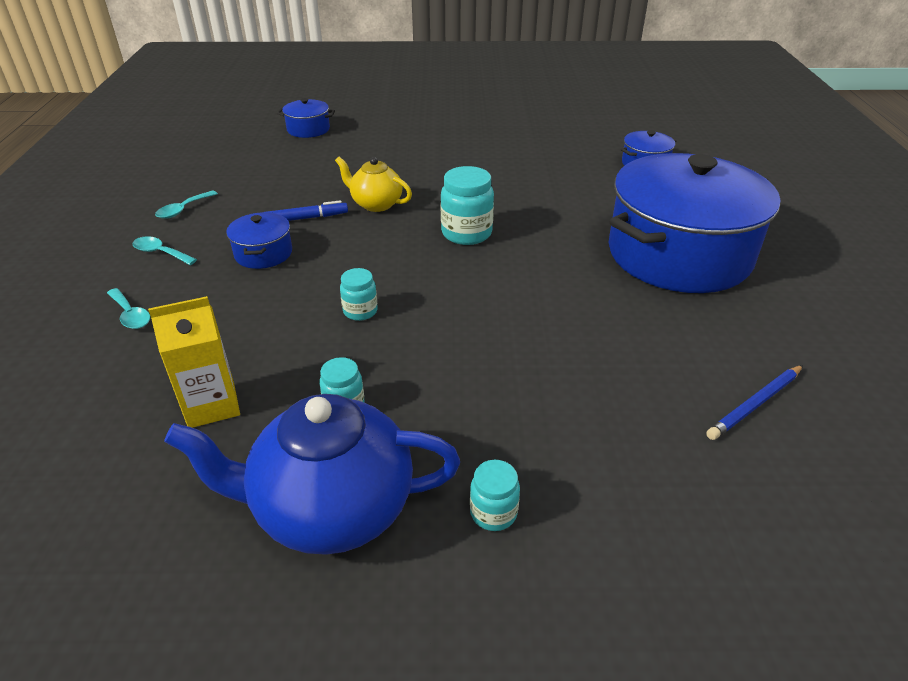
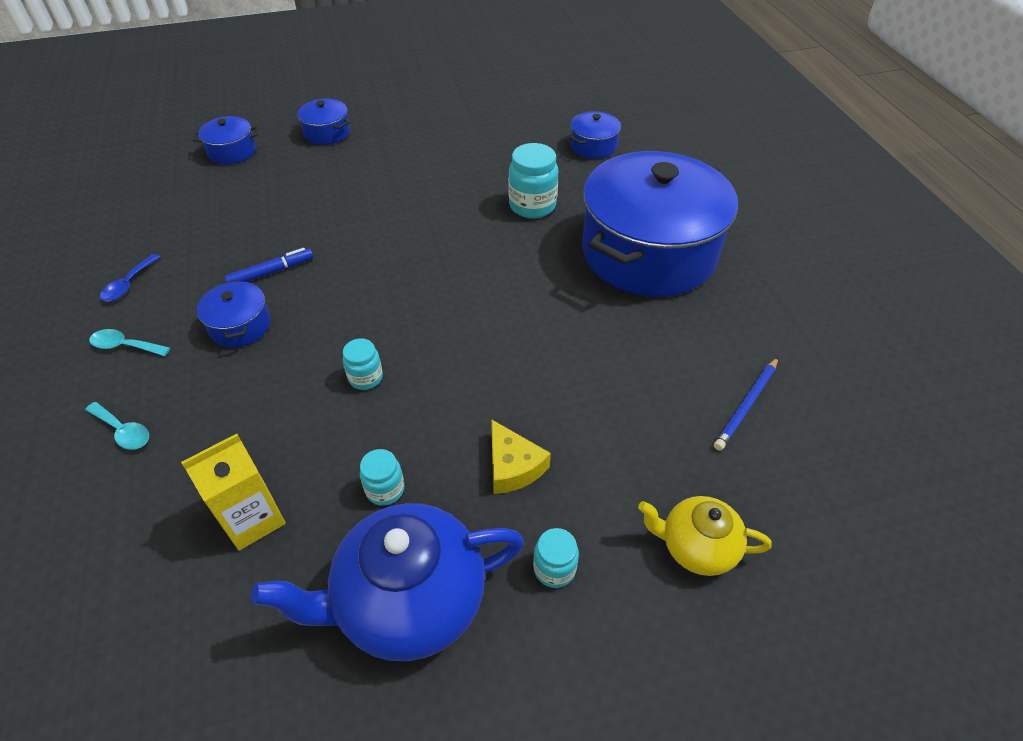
camera: 15 degrees left, 10 degrees up
(183, 210) = (128, 284): turquoise spoon -> blue spoon
(376, 204) = (339, 241): yellow teapot -> yellow teapot (696, 547)
(395, 126) = (327, 133): none -> blue pot
(466, 233) = (443, 263): turquoise jar -> turquoise jar (532, 205)
(479, 411) = (513, 466): none -> yellow cheese

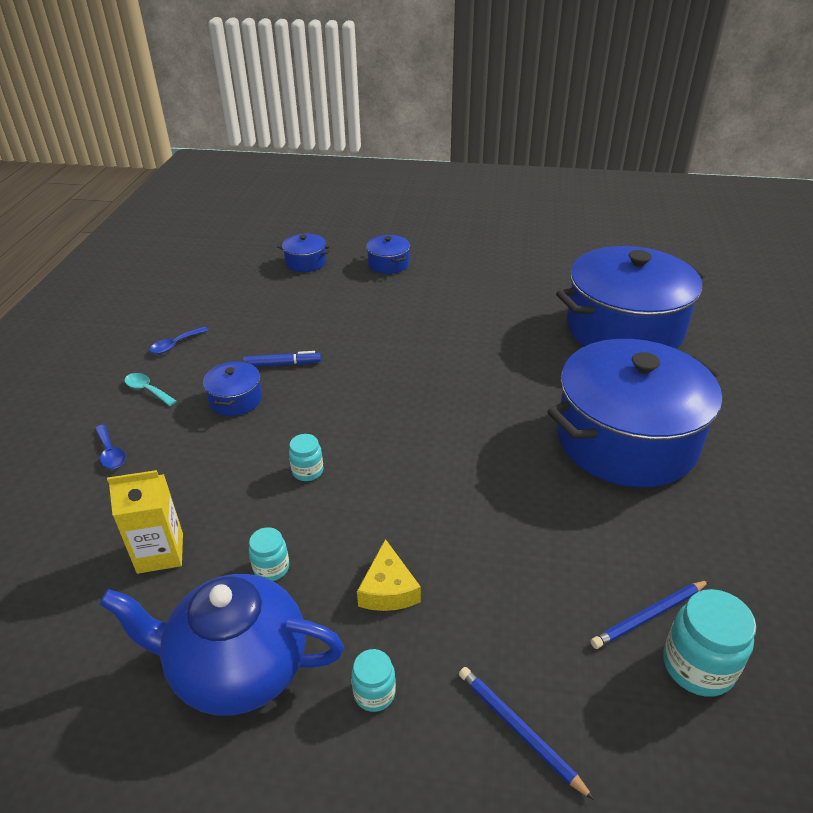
camera: 25 degrees right, 10 degrees down
(123, 431) = (110, 453): turquoise spoon -> blue spoon
(532, 205) = (534, 367): turquoise jar -> turquoise jar (698, 666)
(593, 146) = (624, 329): blue pot -> blue pot, size x2.46
(696, 547) = (519, 730): yellow teapot -> blue pencil

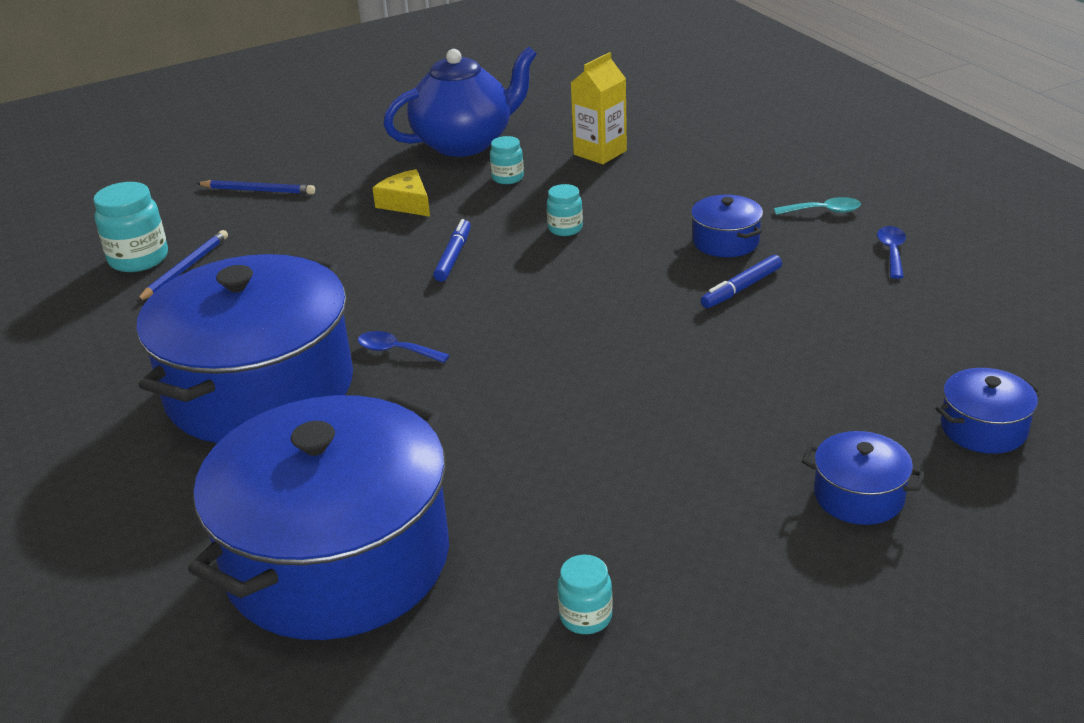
camera: 145 degrees right, 5 degrees down
(110, 453) = (752, 170): blue spoon -> blue spoon (396, 351)
(374, 693) = (365, 168): turquoise jar -> turquoise jar (586, 617)
(412, 490) = (453, 256): none -> blue marker

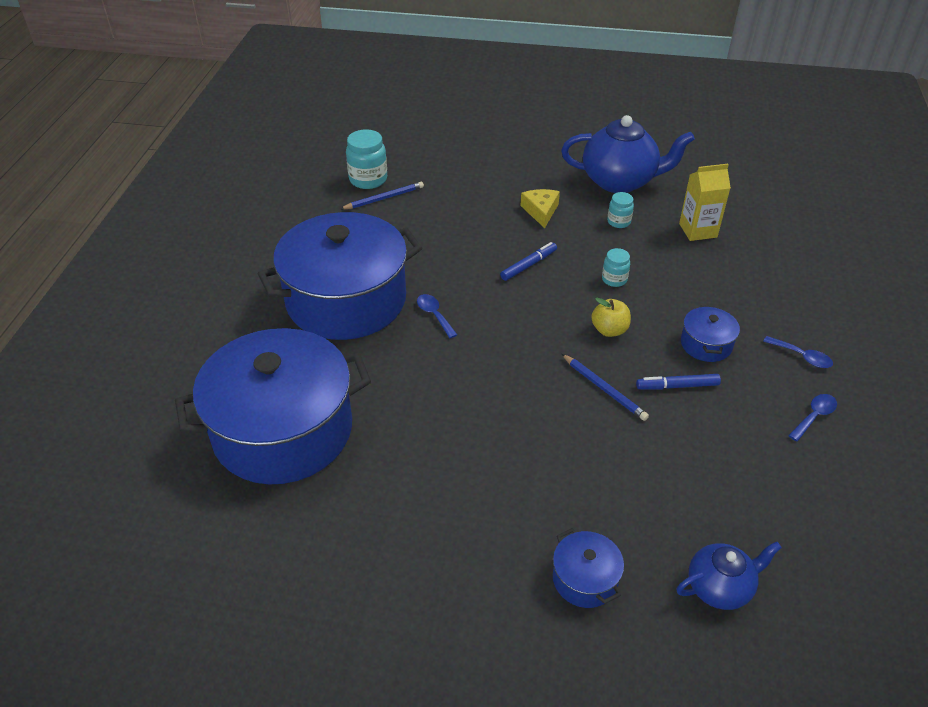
camera: 35 degrees right, 10 degrees up
(258, 190) = (469, 161): blue pencil -> blue pencil (604, 389)
(586, 617) = (359, 548): turquoise jar -> none
(615, 274) = (609, 330): none -> yellow apple
(824, 211) = (802, 357): turquoise spoon -> blue spoon
(983, 428) = (720, 587): blue pot -> blue teapot

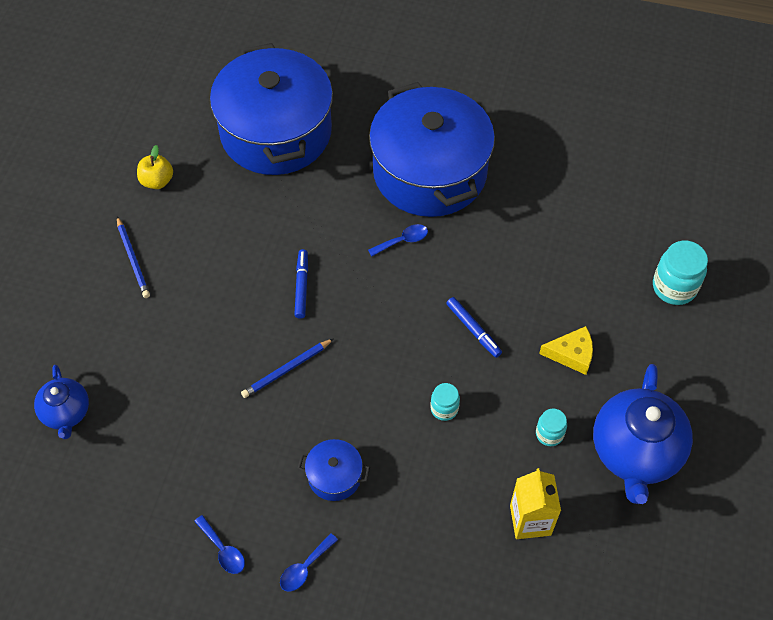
camera: 95 degrees right, 15 degrees up
(368, 179) = (633, 190): turquoise jar -> turquoise jar (674, 287)
(384, 198) = (597, 204): blue pencil -> blue pencil (133, 259)
(585, 579) = (96, 321): blue pot -> none
(609, 330) = (365, 389): yellow apple -> yellow apple (157, 181)
(677, 386) = (281, 434): blue marker -> blue marker (302, 286)

